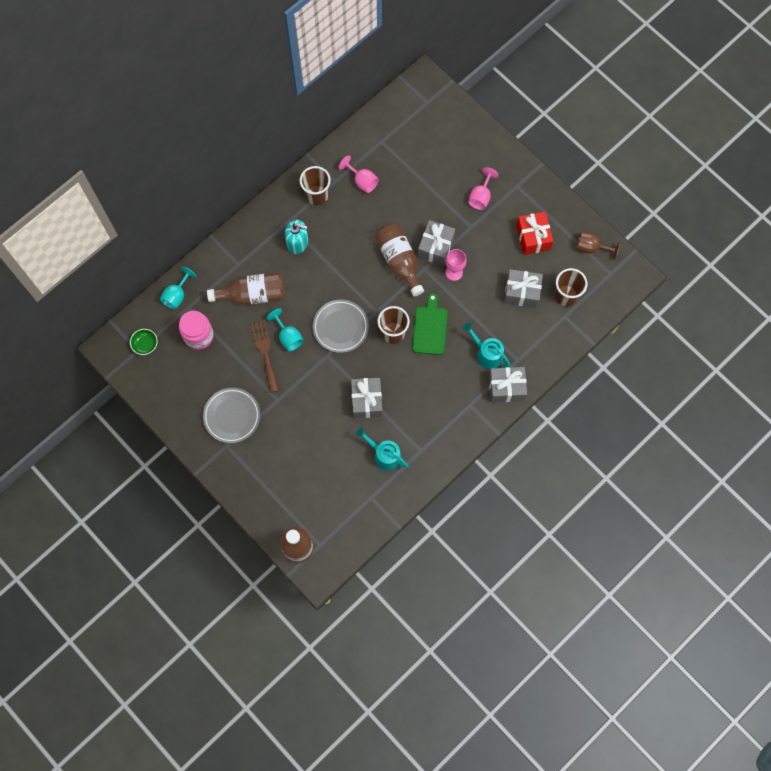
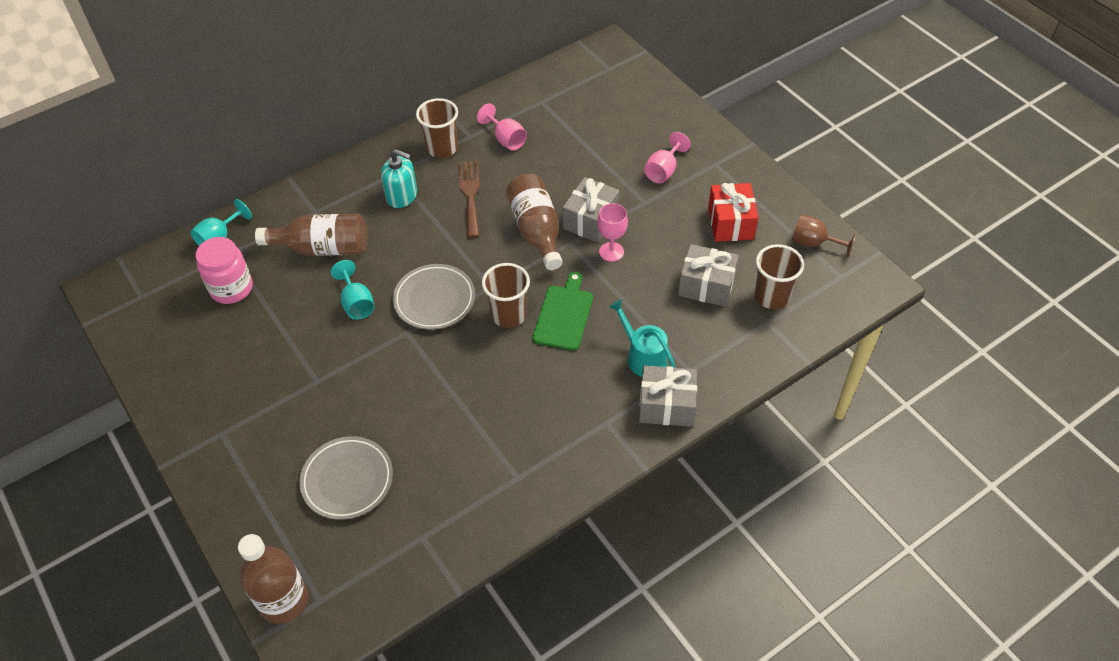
camera: 10 degrees right, 20 degrees down
(145, 344) = (154, 290): green bowl -> none
(232, 416) = (243, 395): grey plate -> grey plate (347, 480)
(265, 353) = (318, 319): brown fork -> brown fork (470, 195)
(367, 401) = (449, 398): grey gift -> none
(384, 455) = (458, 477): turquoise watering can -> none

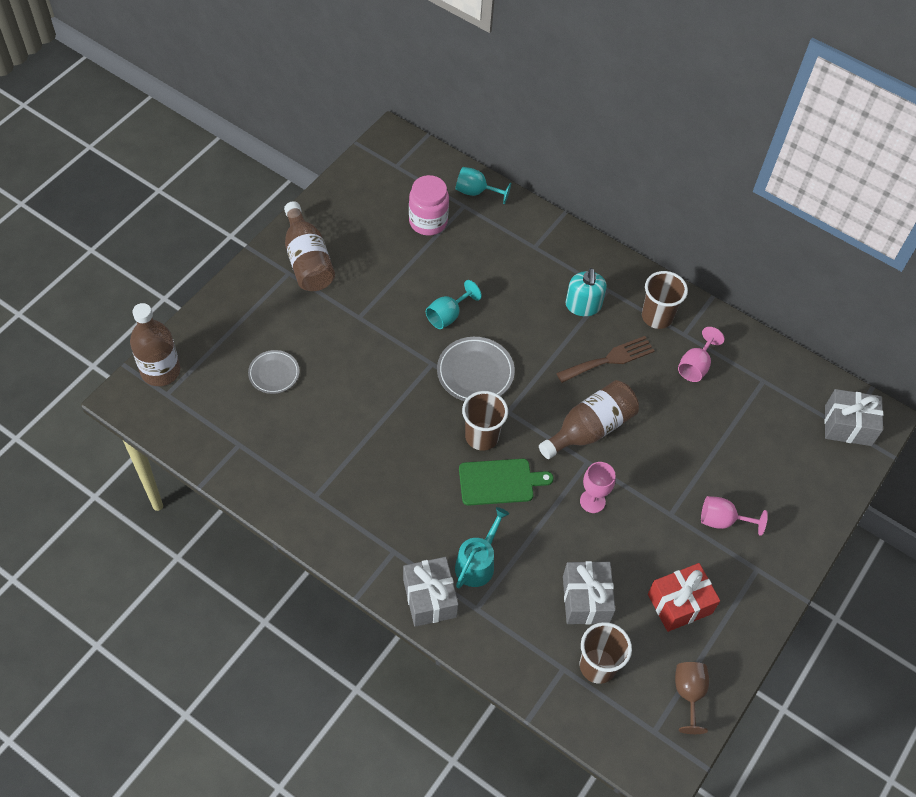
camera: 65 degrees right, 5 degrees up
(323, 248) = (497, 268): brown bottle -> brown bottle (307, 260)
(347, 480) = (274, 373): grey plate -> grey plate, size x0.65
(590, 220) = (624, 471): grey gift -> grey gift (848, 425)

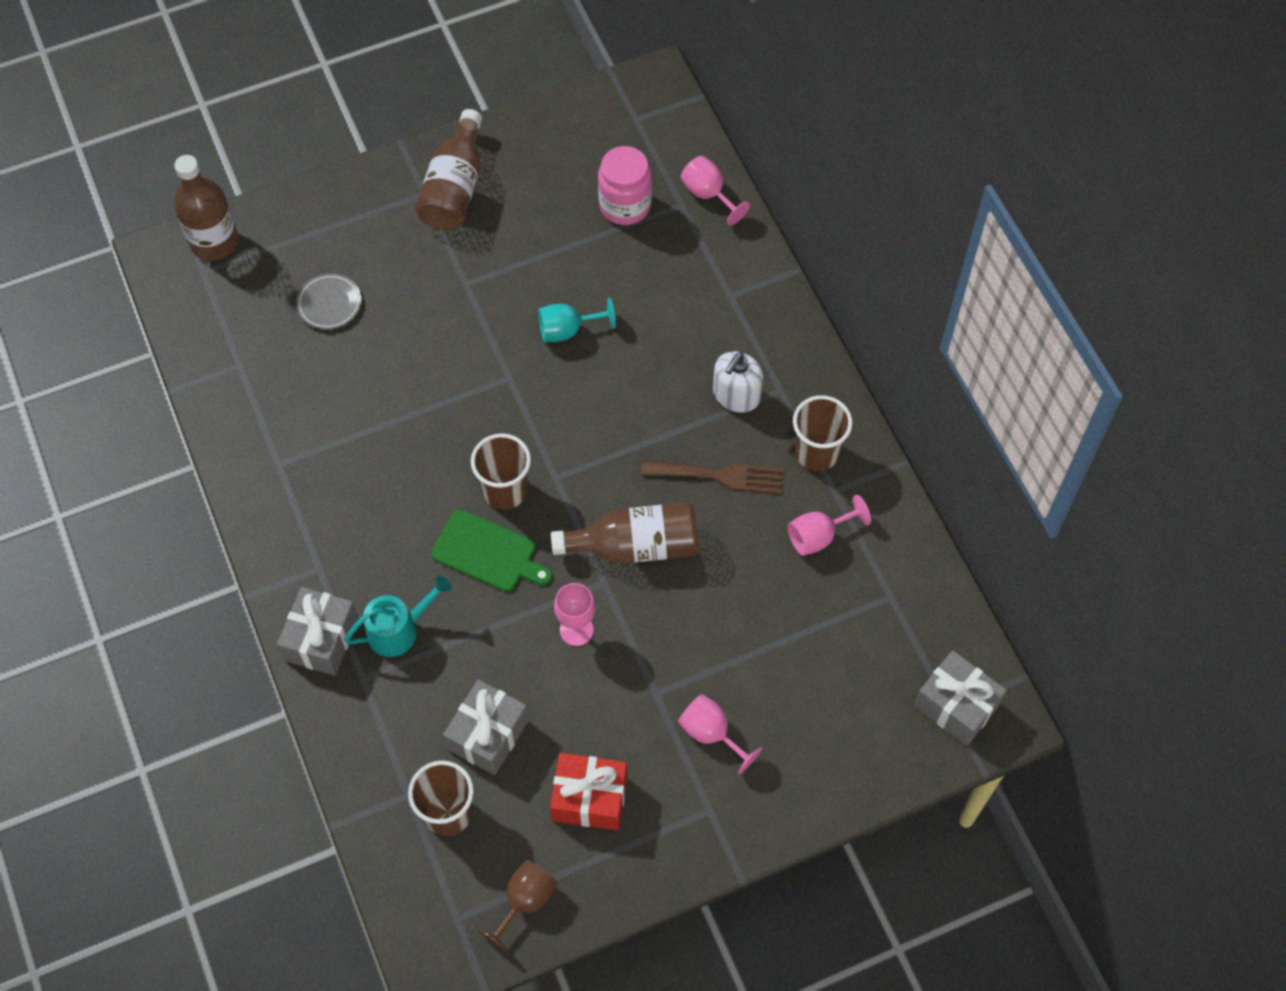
camera: 35 degrees right, 5 degrees up
(475, 372) = (551, 413): grey plate -> none
(476, 192) = (708, 194): turquoise goblet -> pink goblet
(583, 305) = (736, 395): turquoise soap dispenser -> white soap dispenser

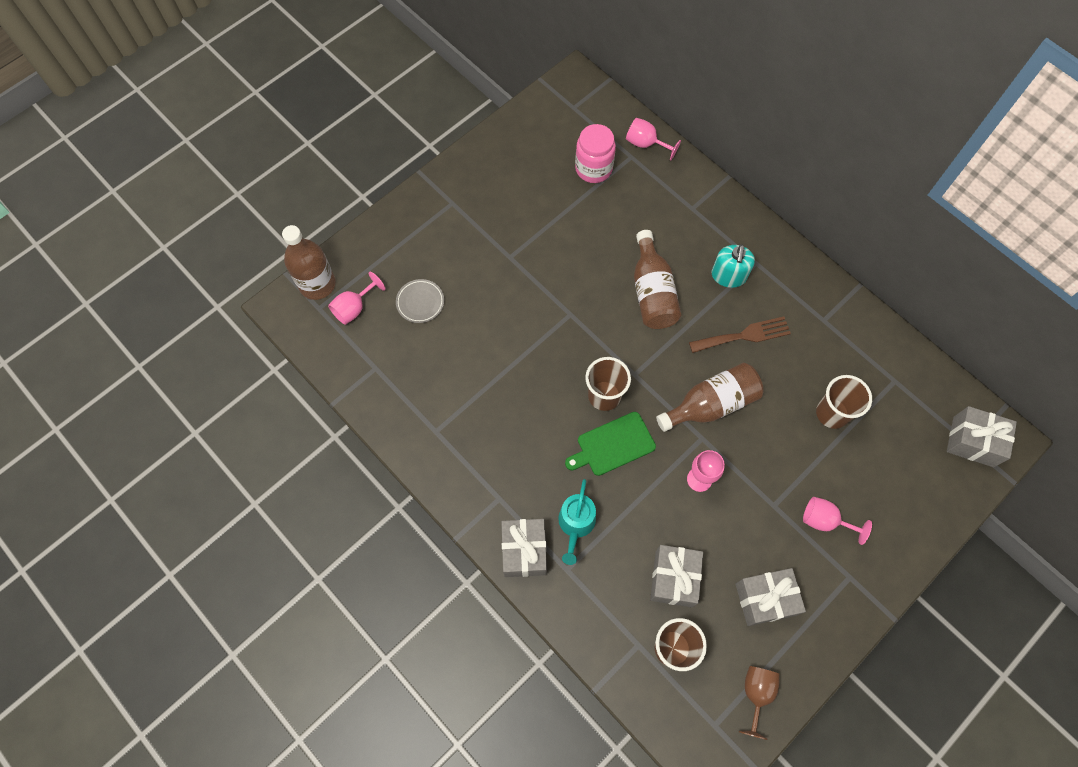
camera: 20 degrees left, 5 degrees up
(398, 630) = (576, 524): turquoise watering can -> turquoise watering can turned 150 degrees clockwise
(455, 188) = (472, 193): brown bottle -> brown bottle (652, 292)
(488, 553) = (613, 445): green cutting board -> green cutting board turned 150 degrees clockwise
(567, 330) = (595, 267): turquoise goblet -> none
(589, 798) = (765, 599): red gift -> grey gift
(736, 395) = (728, 275): white soap dispenser -> turquoise soap dispenser
(816, 453) = (800, 298): brown cup -> brown cup (832, 413)
(818, 536) = (828, 355): pink goblet -> pink goblet (354, 308)

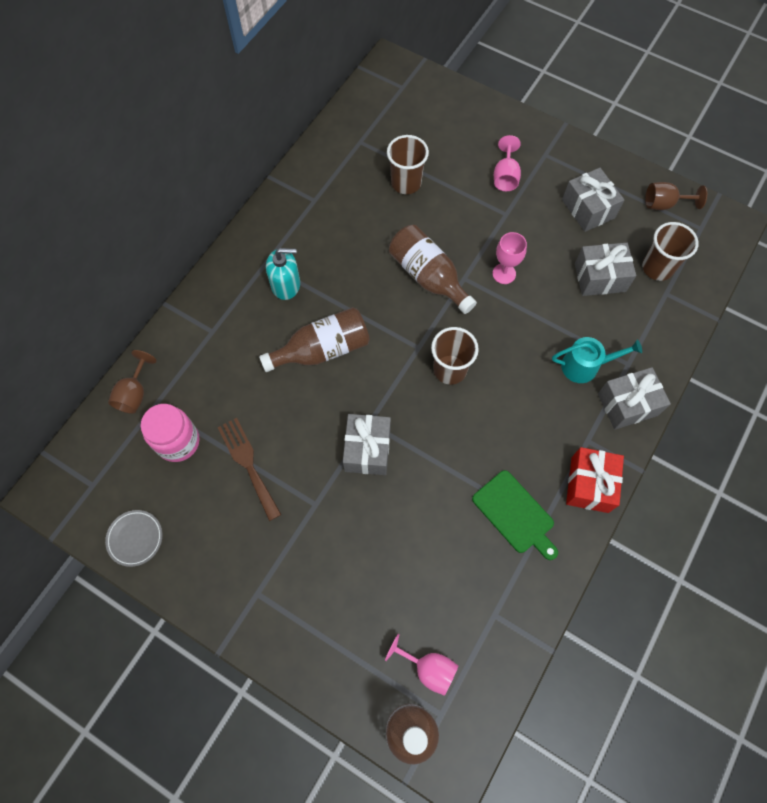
camera: 105 degrees left, 0 degrees up
(420, 302) = (399, 589): grey plate -> grey plate (135, 538)
(457, 484) = (589, 484): none -> red gift
(613, 445) = (497, 351): green cutting board -> green cutting board (515, 514)
(645, 144) = (134, 393): pink goblet -> brown goblet
(744, 335) = (349, 261): brown fork -> brown fork (248, 464)
(973, 441) = (399, 85): grey gift -> grey gift (367, 449)

